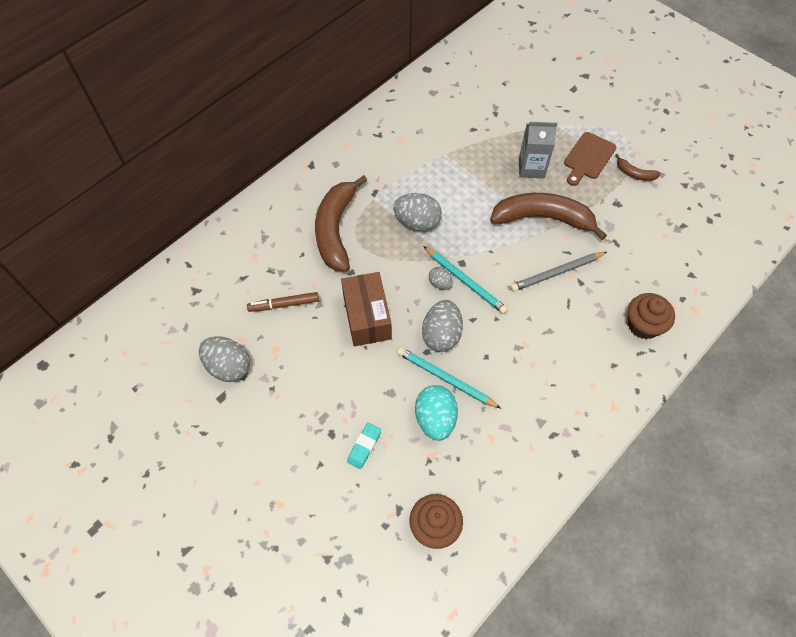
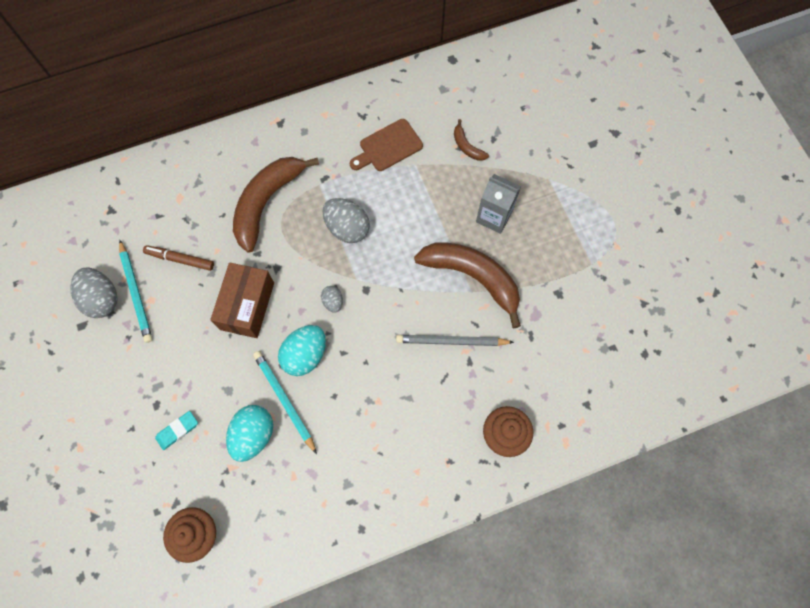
camera: 25 degrees right, 10 degrees up
(441, 335) = (305, 355): grey egg -> turquoise egg
(465, 281) = (358, 310): turquoise pencil -> turquoise pencil (136, 293)
(588, 158) = (559, 230): brown cutting board -> brown cutting board (388, 147)
(634, 173) = (598, 268): brown banana -> brown banana (467, 146)

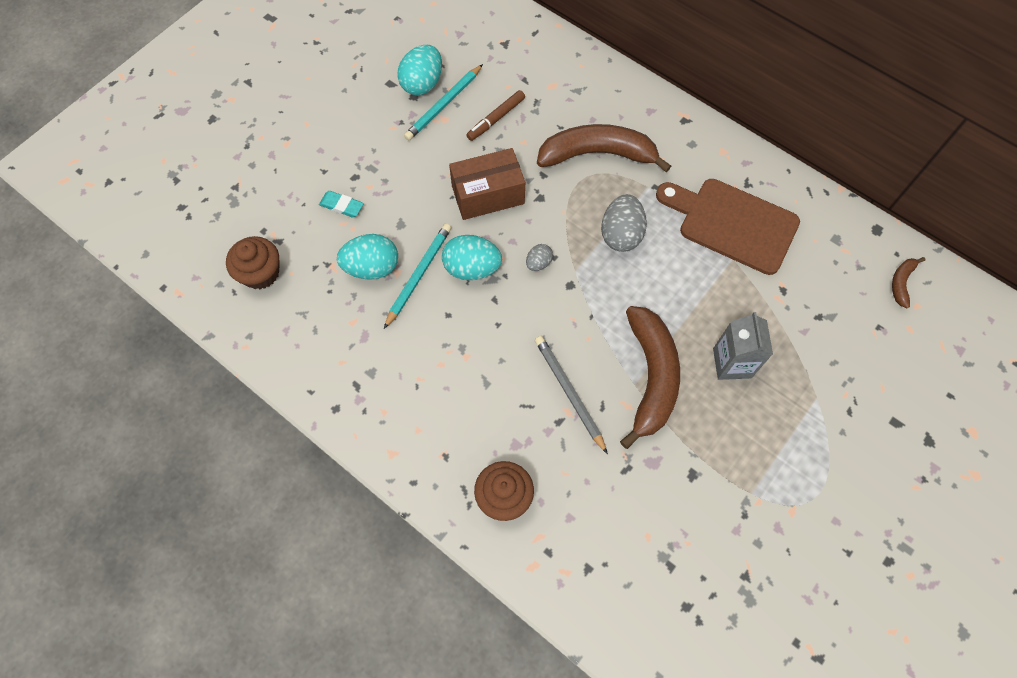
camera: 60 degrees right, 5 degrees down
(102, 299) = (422, 84): grey egg -> turquoise egg
(180, 259) = (496, 119): brown marker -> brown marker turned 120 degrees counterclockwise
(388, 147) = (732, 223): brown cutting board -> brown cutting board, size x1.62
(467, 146) = (790, 295): brown banana -> brown banana (901, 283)

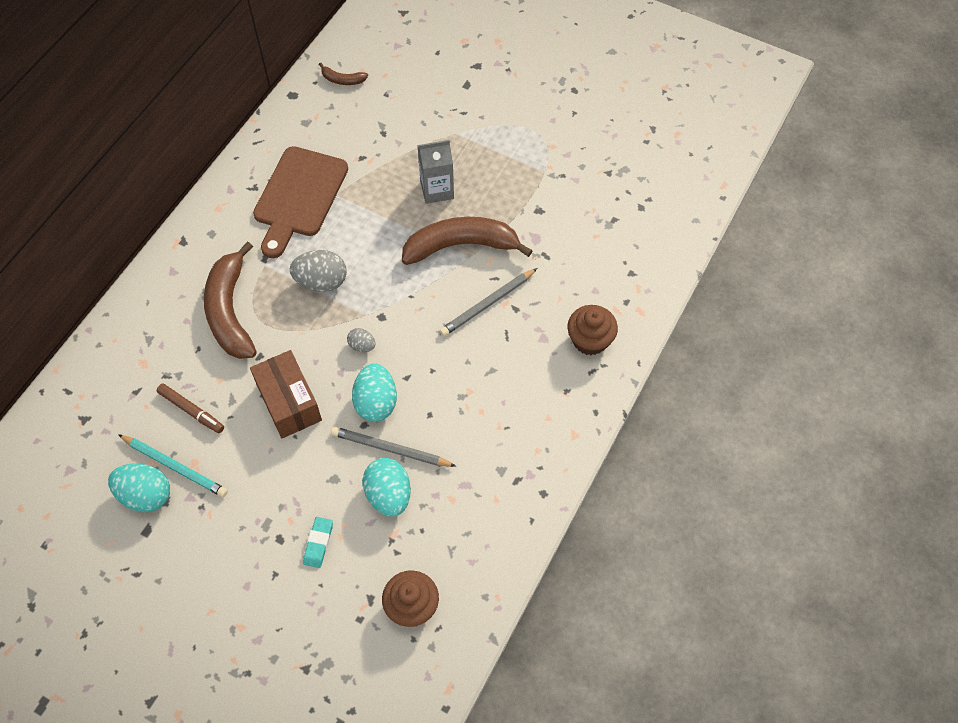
camera: 100 degrees left, 5 degrees down
(419, 275) = (391, 449): turquoise pencil -> grey pencil

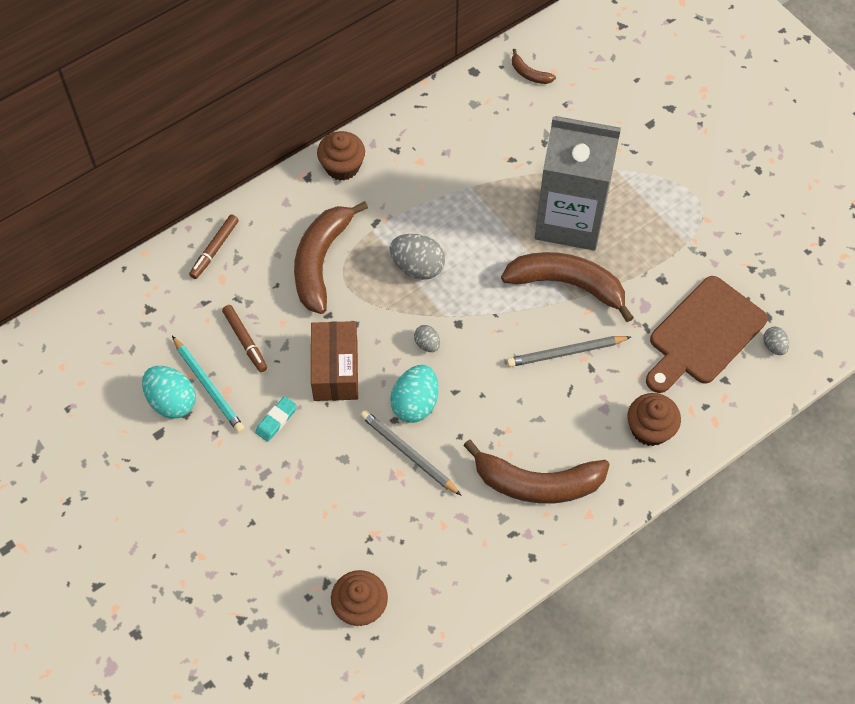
camera: 25 degrees right, 0 degrees up
(123, 339) = (214, 249): none -> brown marker
(211, 220) = (342, 166): none -> brown cupcake
(299, 196) = (434, 175): brown cutting board -> brown cutting board (703, 334)
(318, 543) = (303, 511): turquoise eraser -> turquoise eraser (276, 420)
(388, 495) = (386, 495): turquoise egg -> none
(437, 190) = (570, 220): grey carton -> grey carton, size x2.01
(517, 427) = (537, 483): none -> brown banana
(657, 229) = (774, 346): none -> grey egg

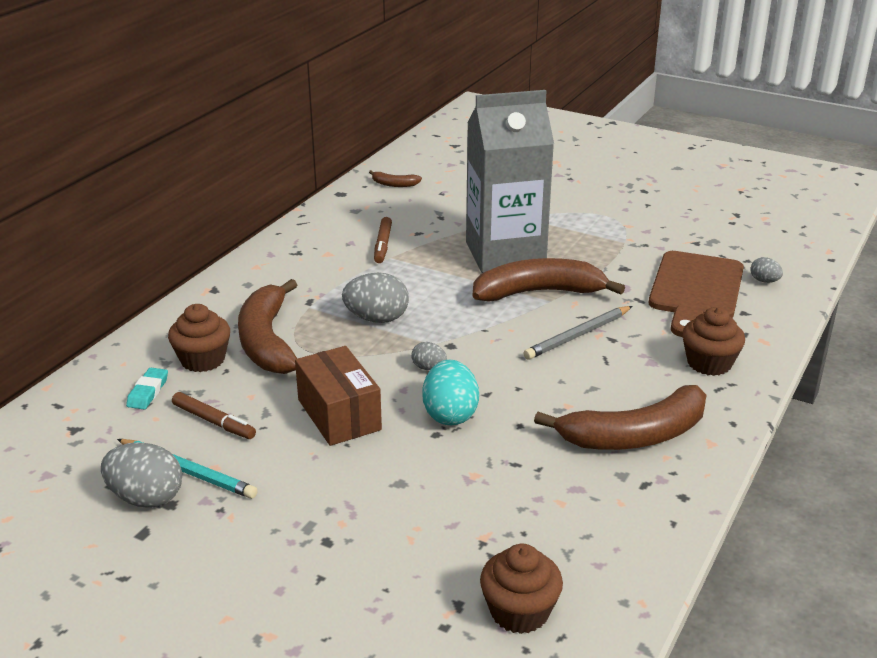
camera: 25 degrees left, 30 degrees down
(172, 401) = (146, 498): turquoise egg -> grey egg
(214, 249) = (135, 363): brown marker -> brown marker (383, 245)
(276, 420) = (293, 475): turquoise eraser -> turquoise eraser (148, 392)
(342, 166) = (247, 274): brown cupcake -> brown cupcake (203, 360)
(408, 453) = (473, 455): grey pencil -> none

